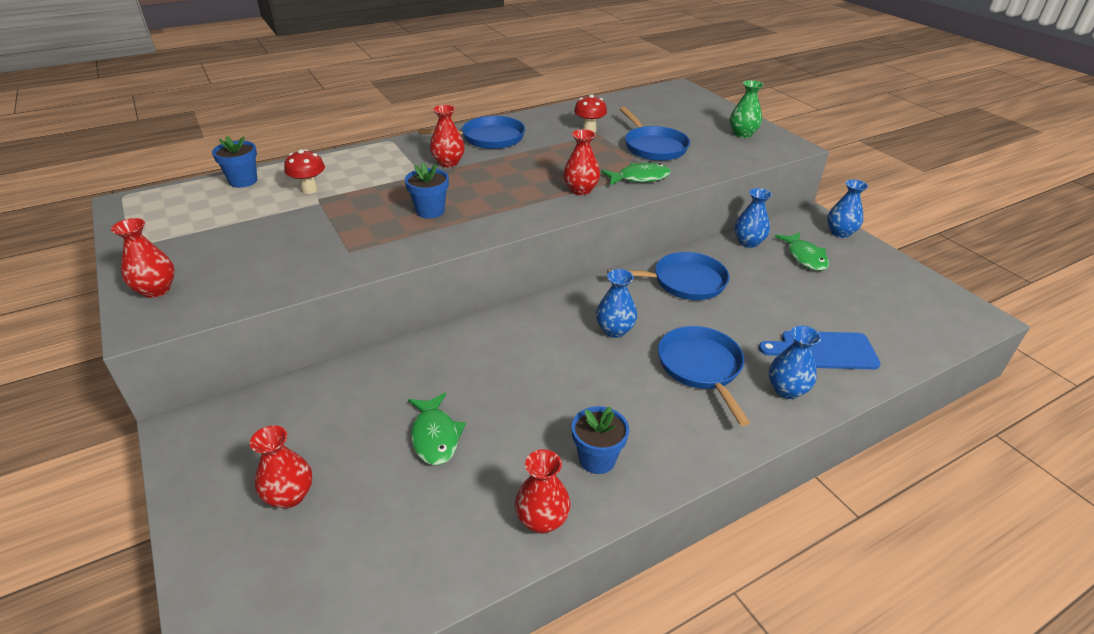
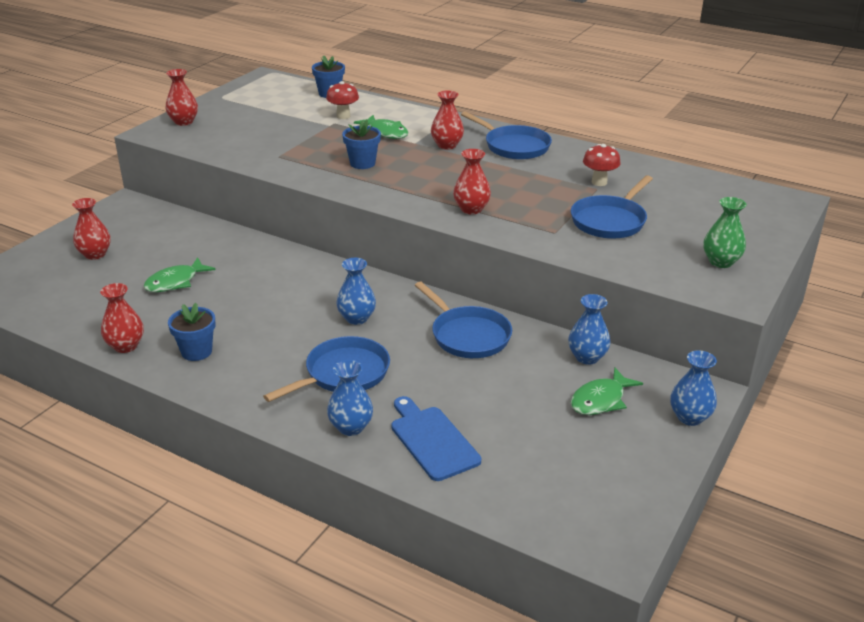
camera: 60 degrees right, 5 degrees down
(639, 178) = (531, 229): green fish -> green fish (386, 132)

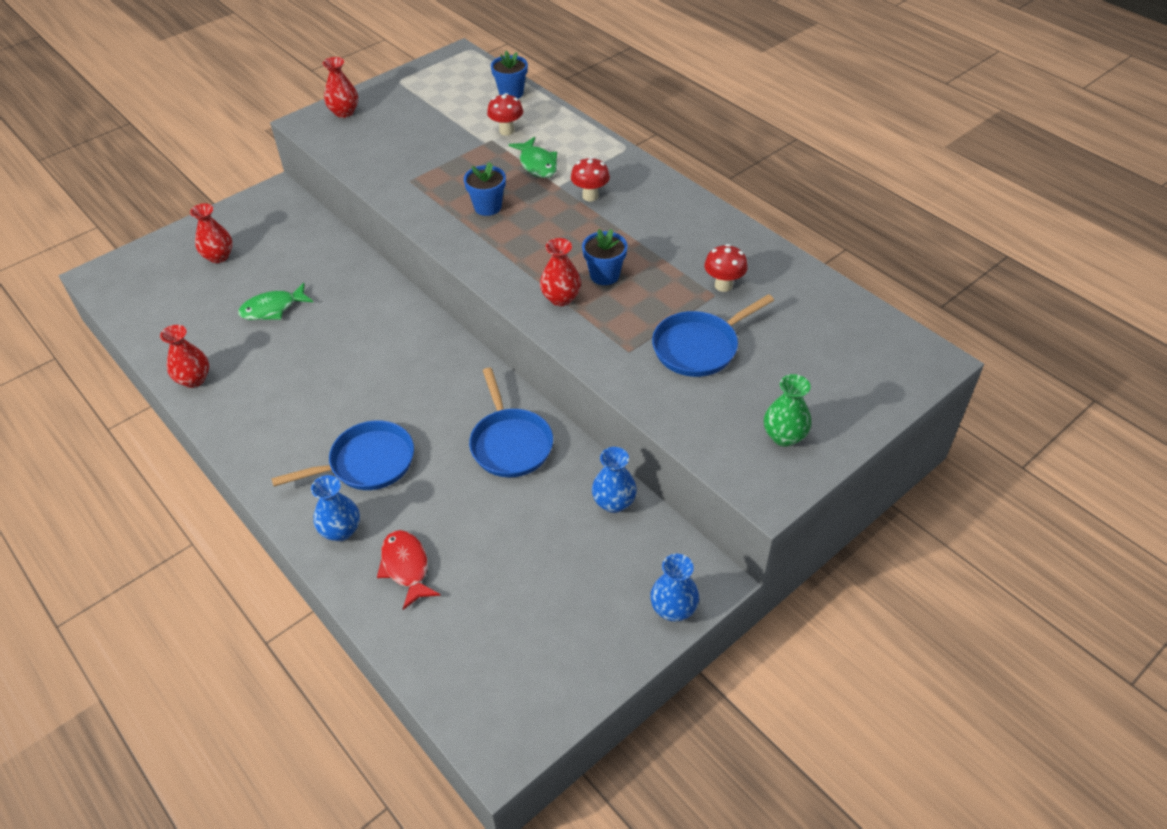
camera: 20 degrees right, 15 degrees up
(196, 351) = (251, 402): blue flower pot -> blue flower pot (604, 275)
(356, 318) = (415, 395): blue vase -> none
(432, 440) = (406, 567): blue cutting board -> red fish
(447, 145) = (590, 196): red vase -> red mushroom
(513, 146) = (662, 211): blue pan -> none
(600, 400) = (595, 562): green fish -> none

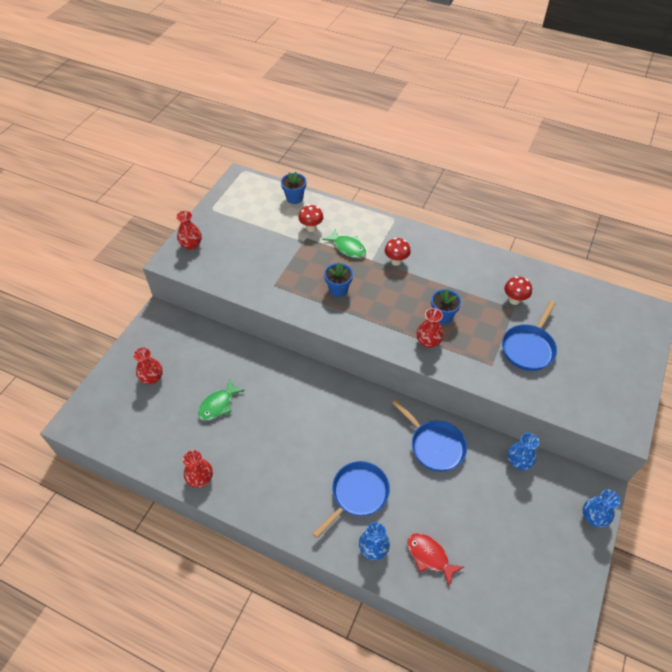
camera: 25 degrees left, 5 degrees up
(784, 436) = (611, 390): green vase -> none

